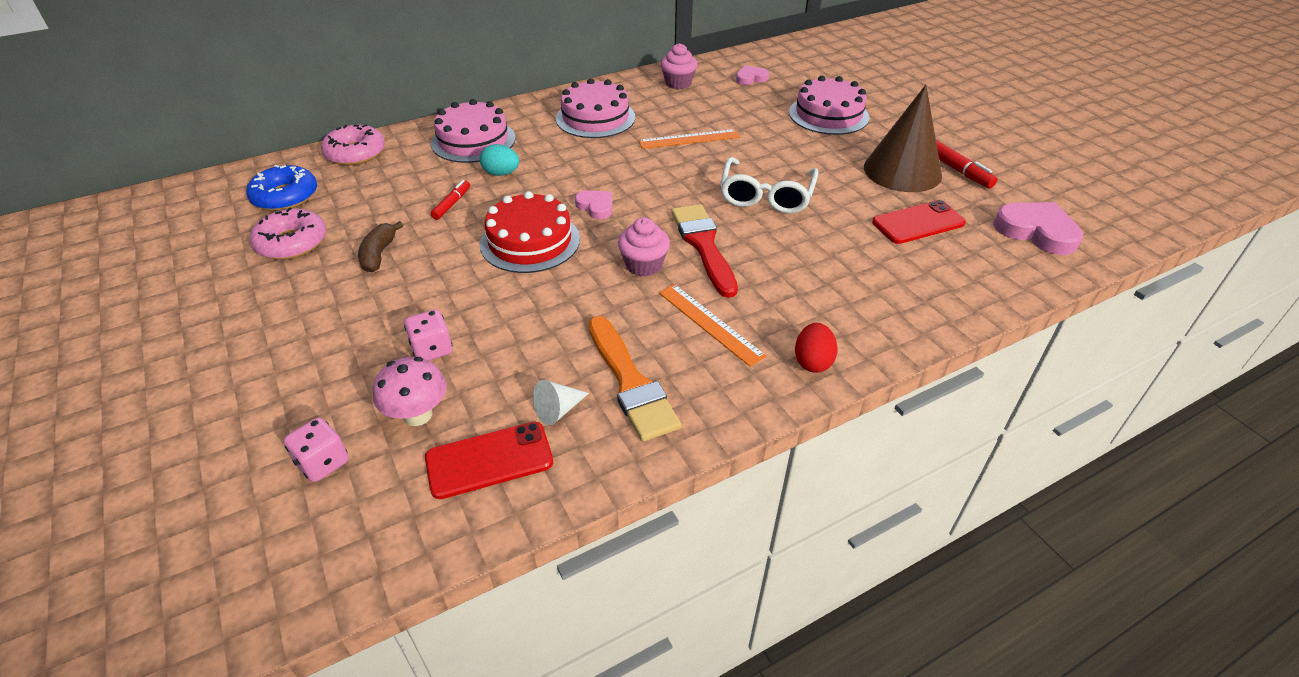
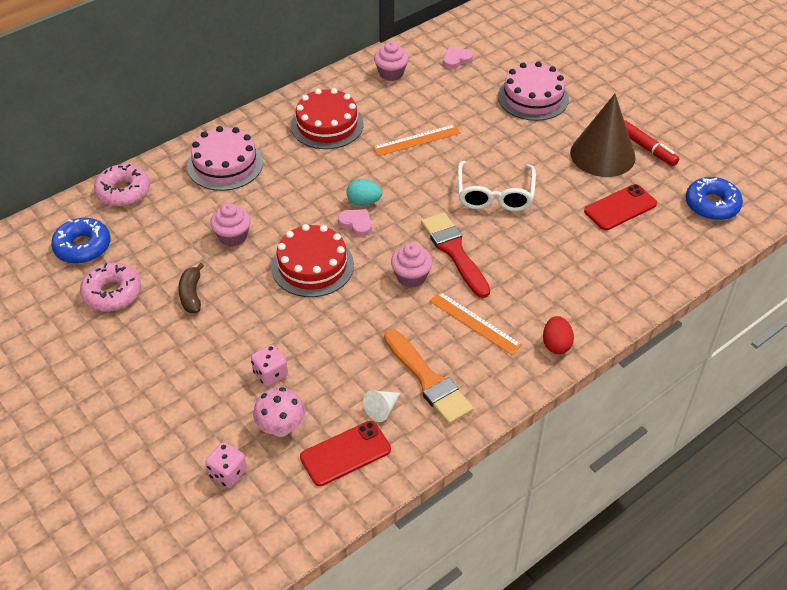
camera: 10 degrees left, 5 degrees up
(452, 204) = (233, 236): red marker -> pink cupcake
(501, 173) = (263, 198): turquoise egg -> turquoise egg (364, 202)
(595, 118) = (327, 125): pink cake -> red cake
(1036, 232) = (712, 205): pink heart -> blue donut

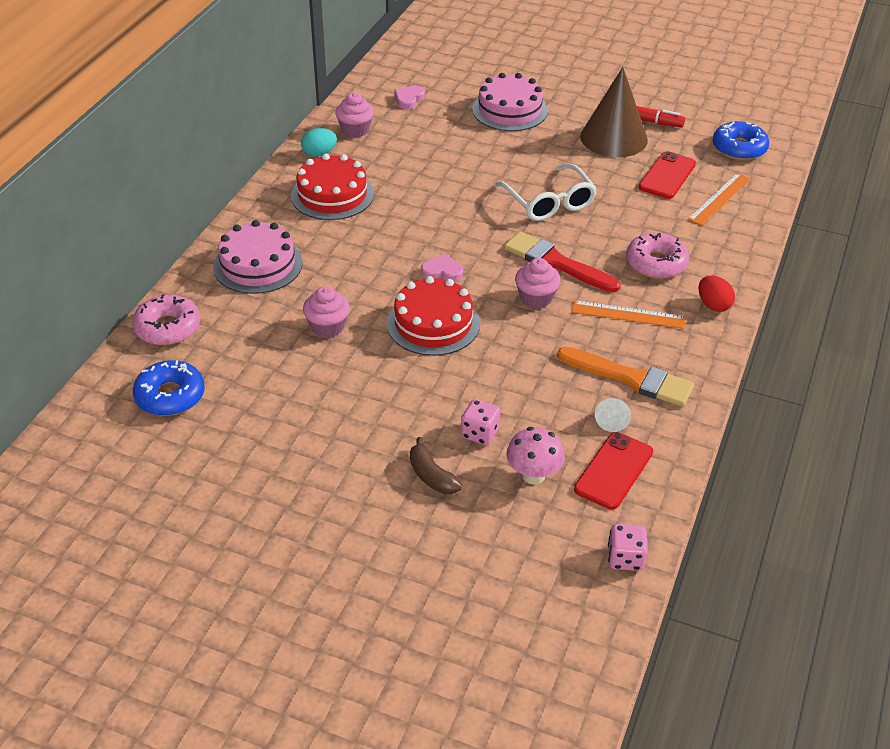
camera: 30 degrees left, 5 degrees down
(112, 293) = (245, 426): pink donut -> pink donut (656, 263)
(191, 295) = (333, 395): brown banana -> brown banana (431, 476)
(228, 473) = (519, 537): pink dice -> pink dice (625, 558)
(364, 202) = (432, 250): turquoise egg -> turquoise egg (319, 153)
(417, 140) = (434, 180): orange ruler -> orange ruler (720, 199)

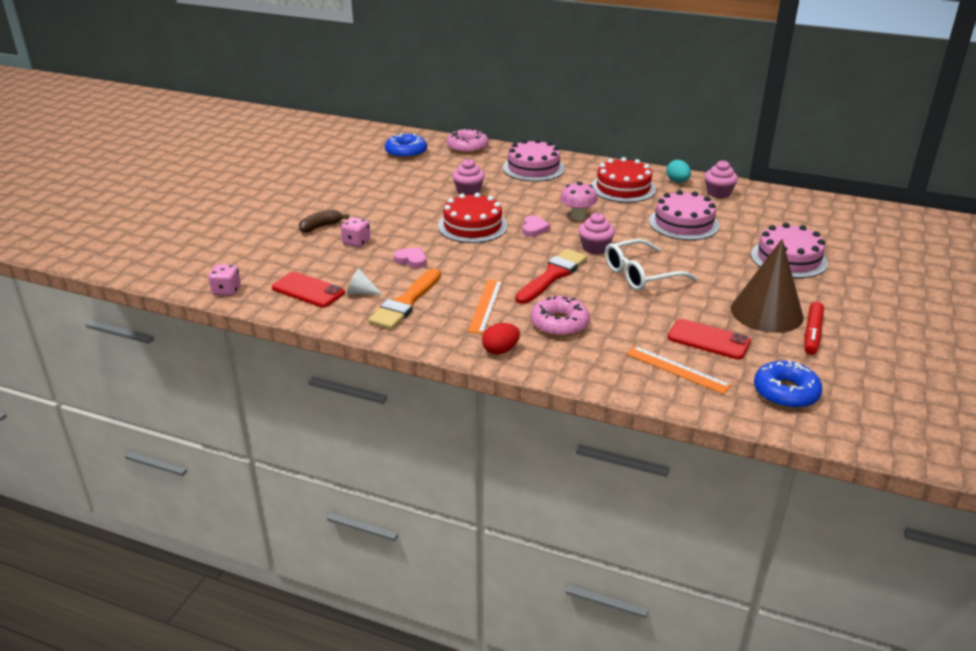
camera: 90 degrees right, 10 degrees down
(409, 99) = (779, 213): pink heart -> pink heart (411, 260)
(431, 162) = (683, 223): none -> pink cake
(533, 475) = (312, 260): pink mushroom -> pink mushroom (577, 216)
(536, 298) = (505, 265): pink cupcake -> pink cupcake (595, 248)

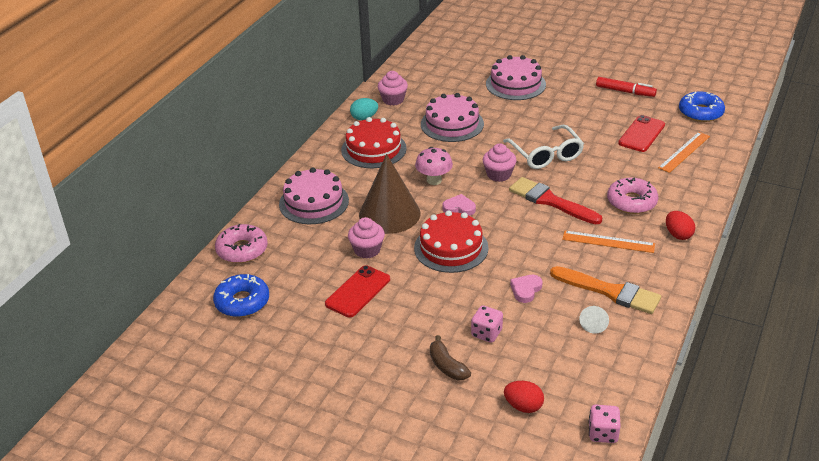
camera: 85 degrees left, 5 degrees up
(268, 257) = (523, 406): none -> red egg
(308, 290) = (594, 364): red phone -> red phone (358, 292)
(766, 312) = (599, 105): brown cone -> brown cone (389, 214)

